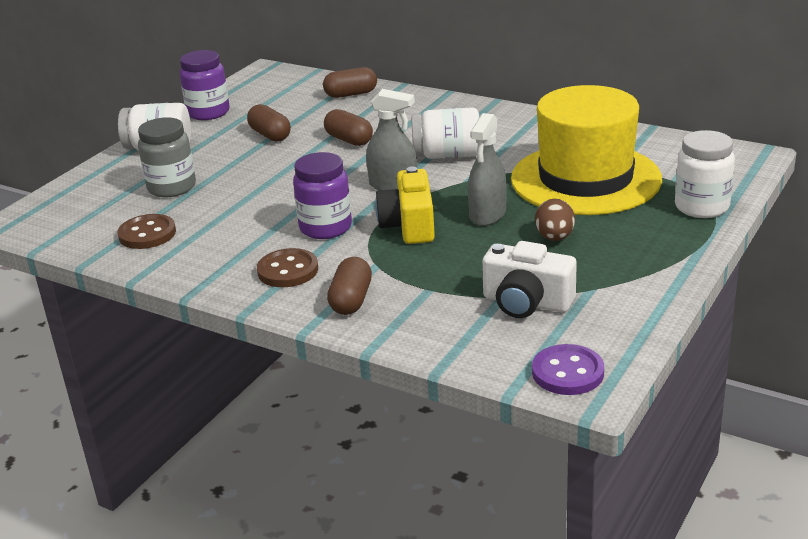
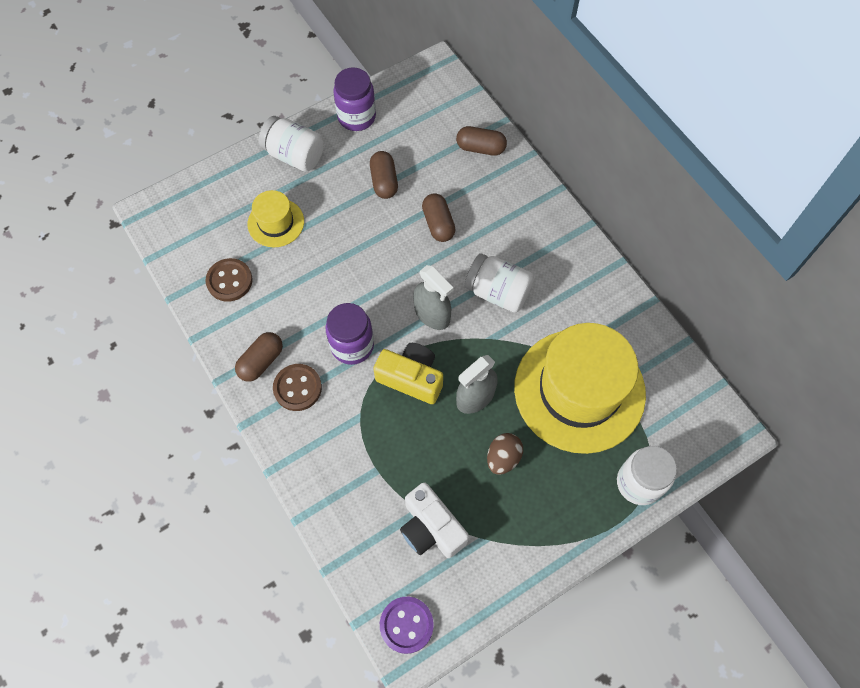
camera: 25 degrees right, 35 degrees up
(172, 187) = (276, 222): grey jar -> yellow hat
(351, 300) = (319, 452): brown capsule -> brown capsule (261, 361)
(409, 225) = (411, 378): yellow camera -> yellow camera turned 90 degrees clockwise

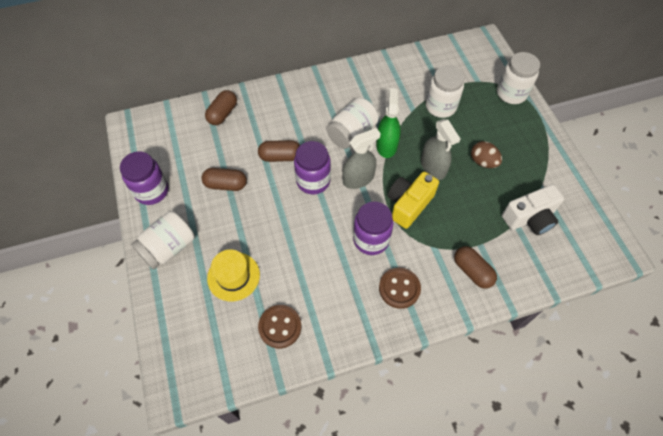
camera: 75 degrees left, 5 degrees down
(261, 361) = (368, 313): brown capsule -> brown capsule (472, 271)
(406, 625) = (600, 250): purple button -> none
(414, 266) = (313, 181): none -> purple jar
(492, 335) = (386, 145): none -> green spray bottle
(579, 390) = (440, 106): yellow hat -> white jar

